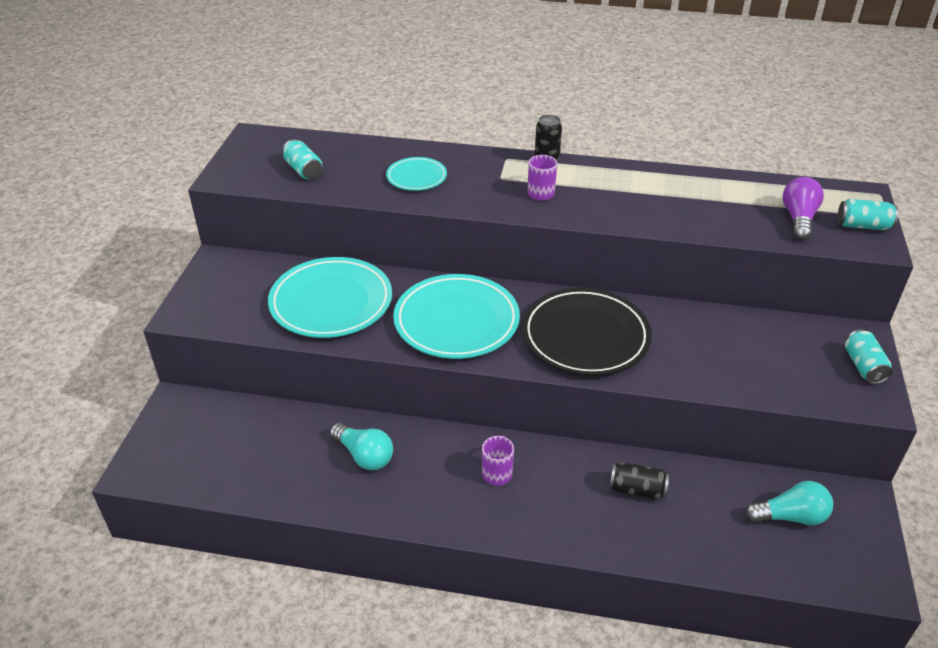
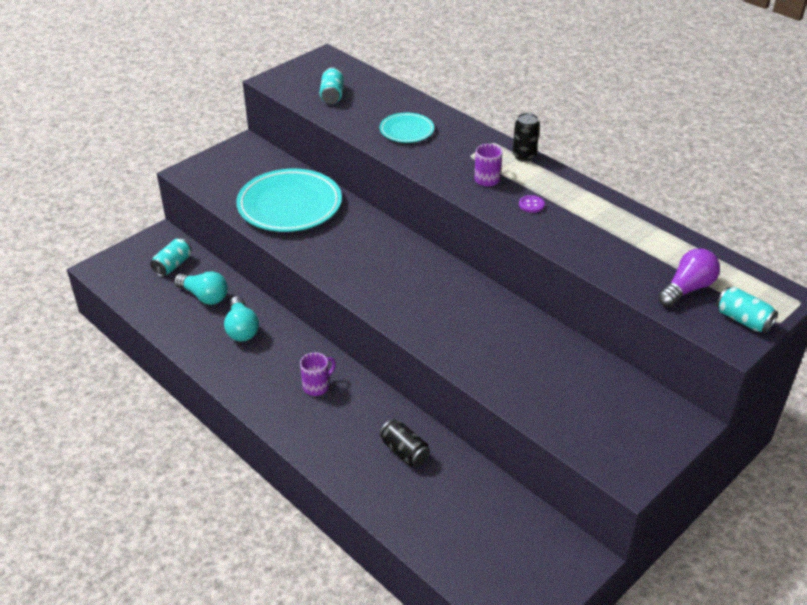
camera: 35 degrees right, 0 degrees up
(456, 321) = (361, 257): turquoise plate -> none
(585, 336) = (444, 311): black plate -> none
(603, 200) = (531, 205): none -> purple button
(790, 516) = (503, 535): turquoise light bulb -> turquoise light bulb (204, 296)
(863, 366) = (654, 445): turquoise can -> turquoise can (173, 265)

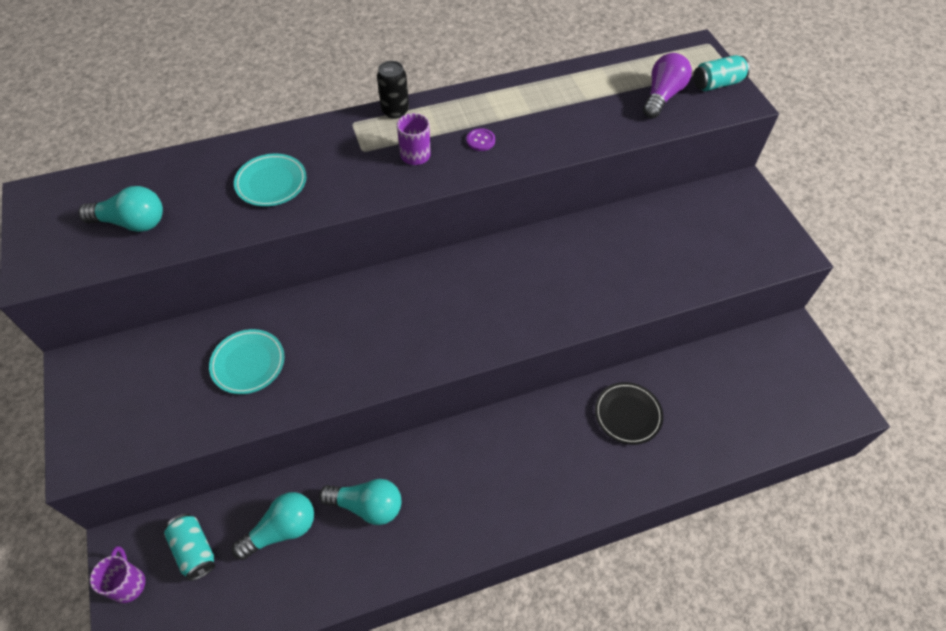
camera: 65 degrees left, 15 degrees up
(289, 205) = (248, 363): turquoise plate -> turquoise plate, size x0.52
(317, 386) = (502, 459): purple mug -> purple mug (128, 583)
(332, 95) = (132, 222): turquoise can -> turquoise light bulb
(404, 451) = (627, 414): black can -> black plate
(687, 289) = (662, 96): purple light bulb -> purple light bulb turned 45 degrees clockwise

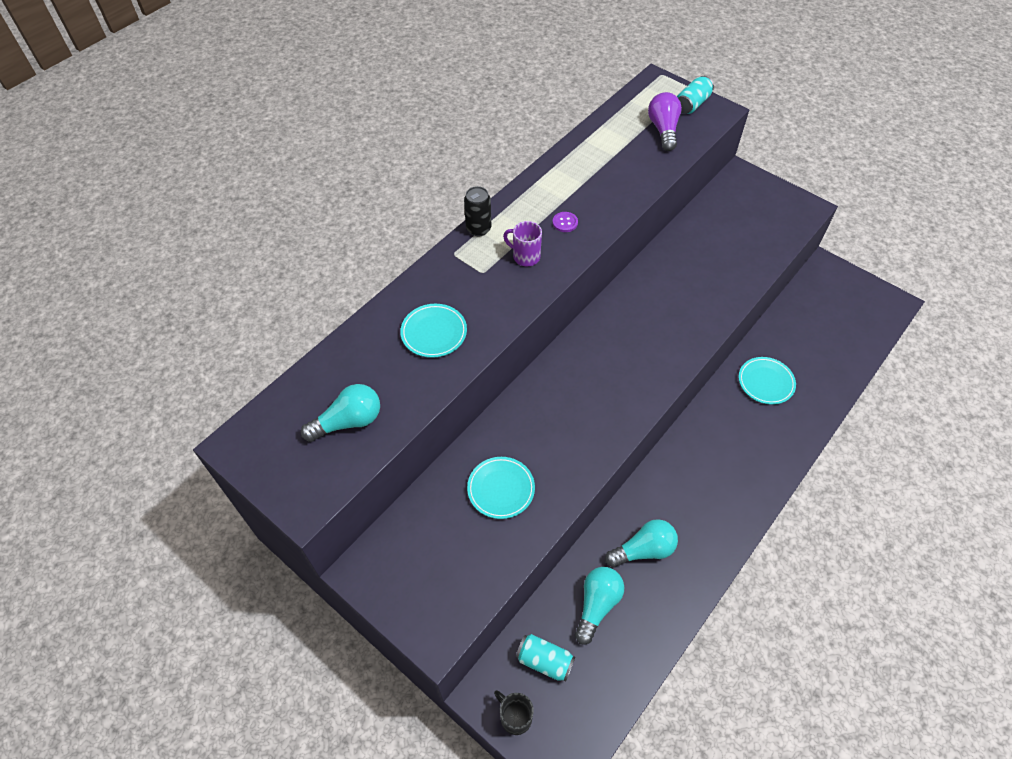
camera: 30 degrees left, 0 degrees up
(128, 583) = (515, 717): purple mug -> black mug
(627, 414) = (766, 382): black plate -> turquoise plate

